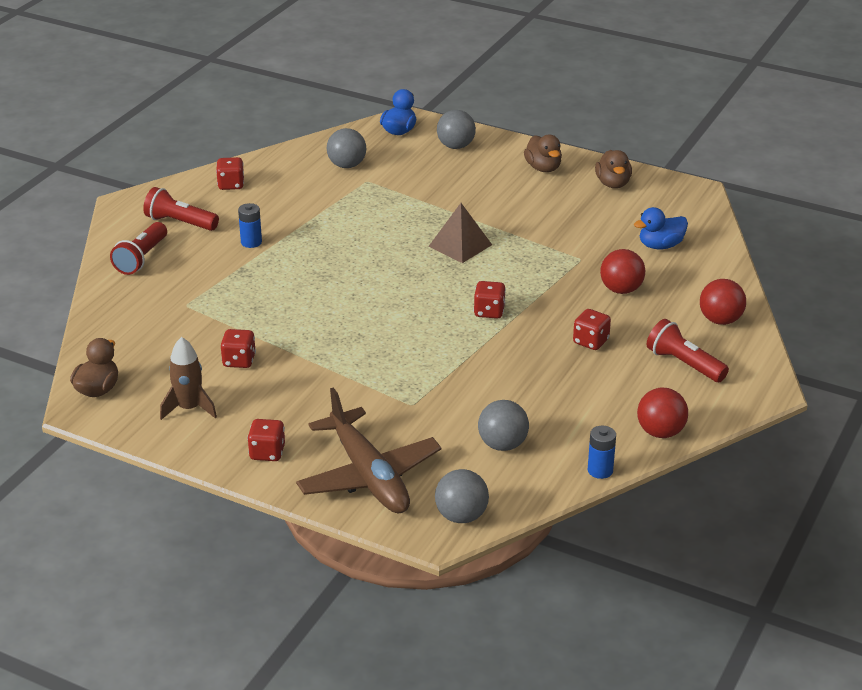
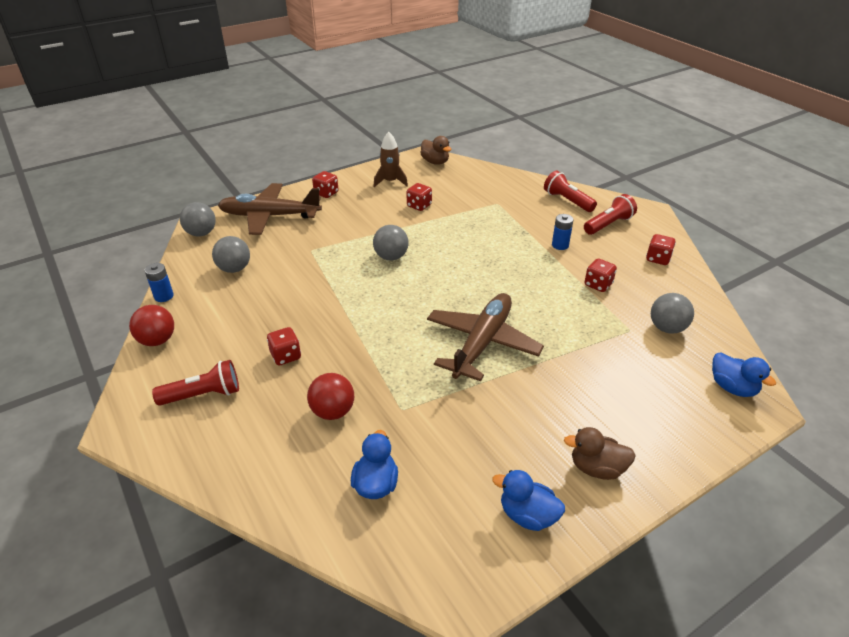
camera: 120 degrees right, 5 degrees up
(455, 146) = (680, 417): grey ball -> grey ball (391, 257)
(460, 245) = (482, 343): brown pyramid -> brown plane
(489, 312) = (374, 320): red dice -> red dice (598, 285)
(613, 184) = (527, 515): brown duck -> blue duck
(720, 320) = (226, 455): red ball -> none

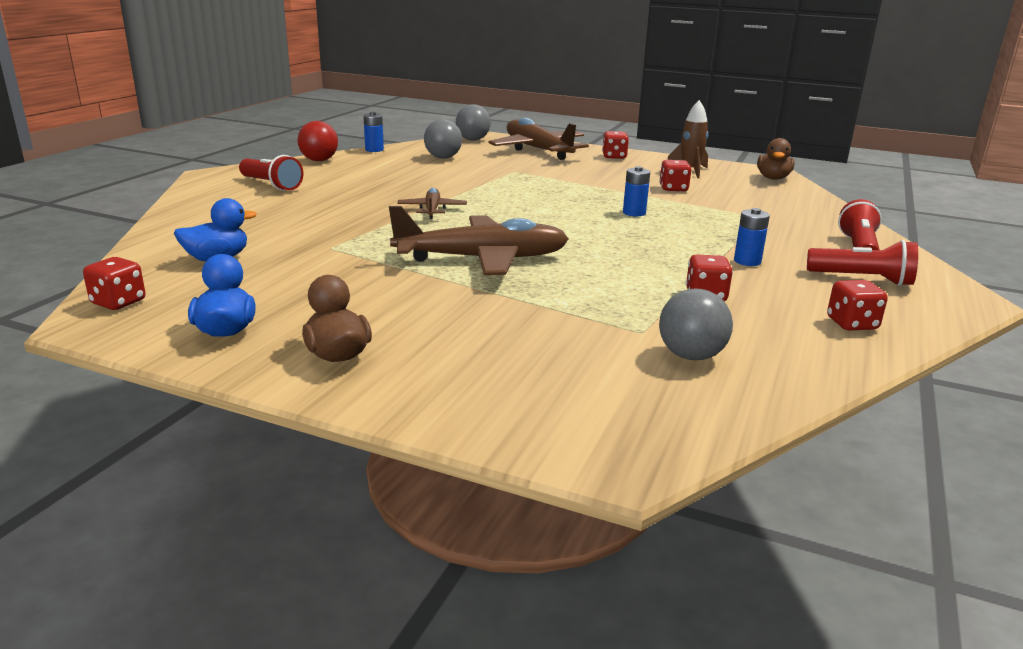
camera: 55 degrees right, 15 degrees down
(286, 356) = (351, 196): red dice -> red dice (118, 302)
(333, 411) = (298, 225): red ball -> none
(362, 326) = (432, 210): none -> brown plane
(391, 257) = (560, 197): grey ball -> none
(450, 243) = (634, 213): none -> blue battery
(732, 387) = (627, 428): blue duck -> none

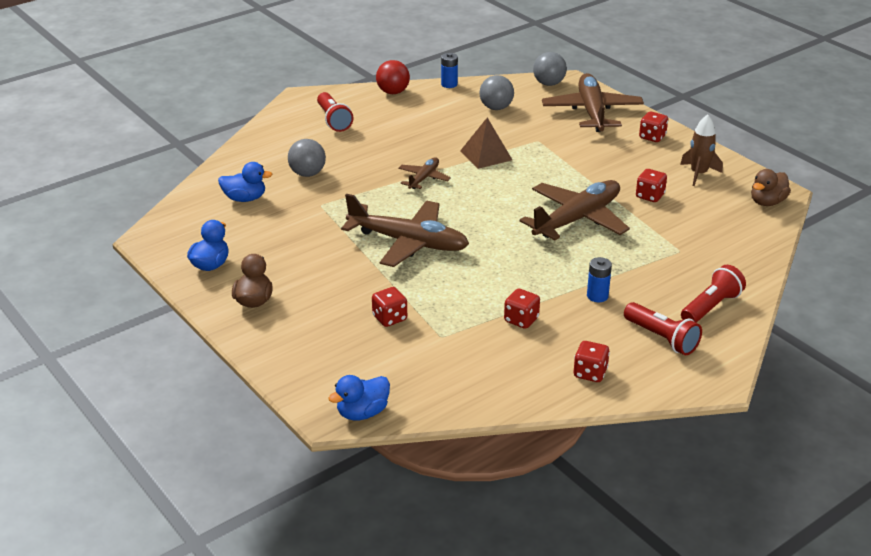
camera: 30 degrees right, 10 degrees up
(118, 302) = (170, 225): red dice -> red dice (389, 318)
(477, 186) = (486, 155): none -> brown pyramid
(634, 213) = (577, 219): blue battery -> brown plane
(662, 444) = (362, 413): none -> blue duck
(691, 356) = (449, 364): grey ball -> grey ball (307, 174)

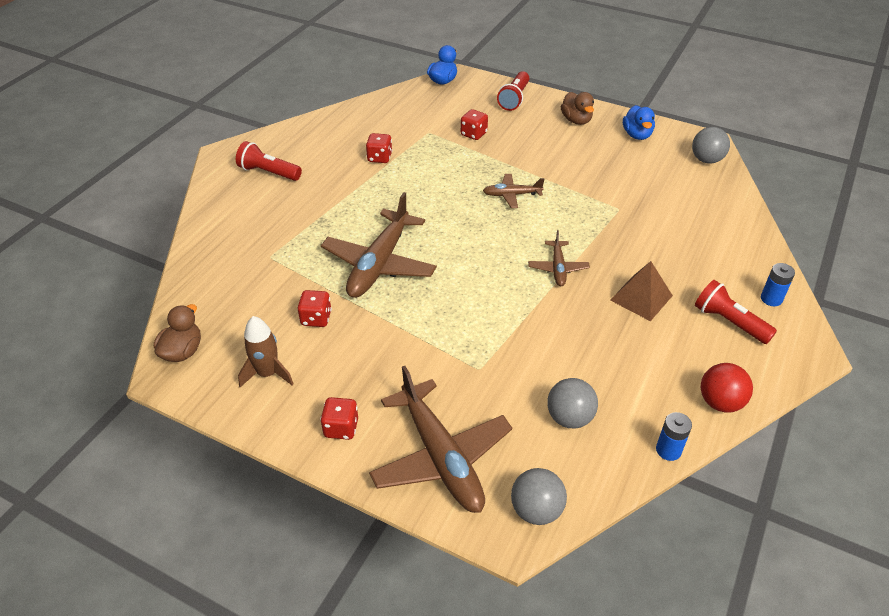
camera: 155 degrees right, 10 degrees up
(245, 198) = (687, 195): blue duck -> none
(307, 174) = (668, 238): grey ball -> grey ball (706, 160)
(408, 242) = (512, 195): brown plane -> brown plane, size x0.50
(486, 155) = (521, 323): brown pyramid -> brown pyramid (641, 297)
(590, 373) = (313, 136): red dice -> none
(597, 296) = (330, 192): blue battery -> blue battery (771, 299)
(711, 307) = (233, 208): red flashlight -> red flashlight (514, 99)

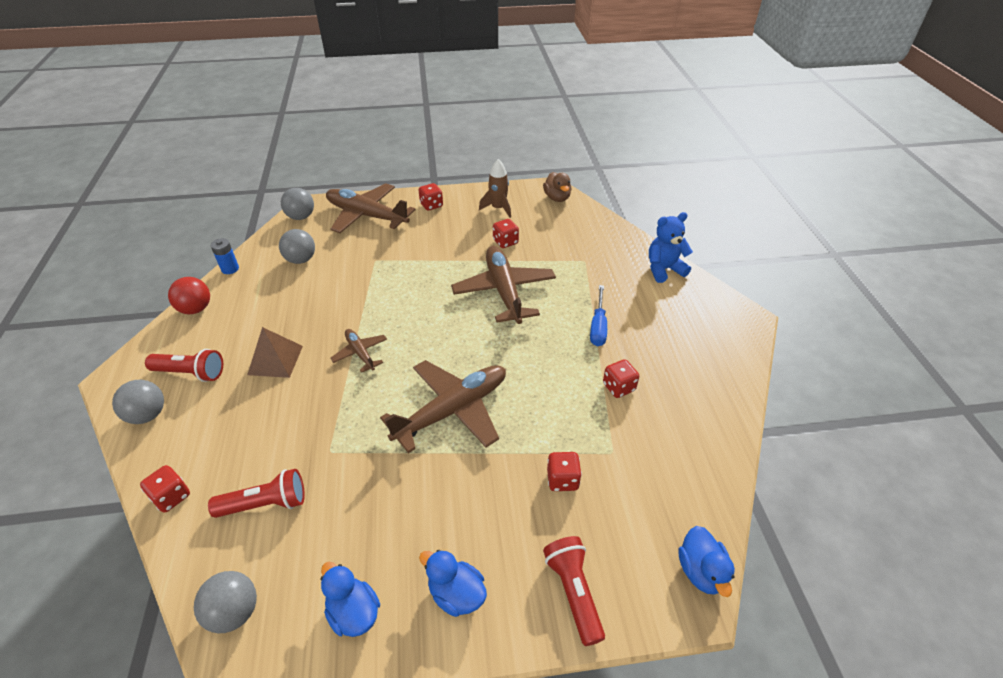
camera: 145 degrees right, 0 degrees up
(216, 214) = (664, 269): none -> blue teddy bear
(268, 172) = (685, 320): red flashlight -> red flashlight (265, 504)
(339, 198) = (598, 326): none -> blue screwdriver
(512, 195) = (452, 410): brown plane -> brown plane, size x1.98
(576, 120) = (456, 594): brown duck -> blue duck
(747, 229) = (171, 497): none -> red dice
(771, 299) = (148, 415): blue battery -> grey ball

